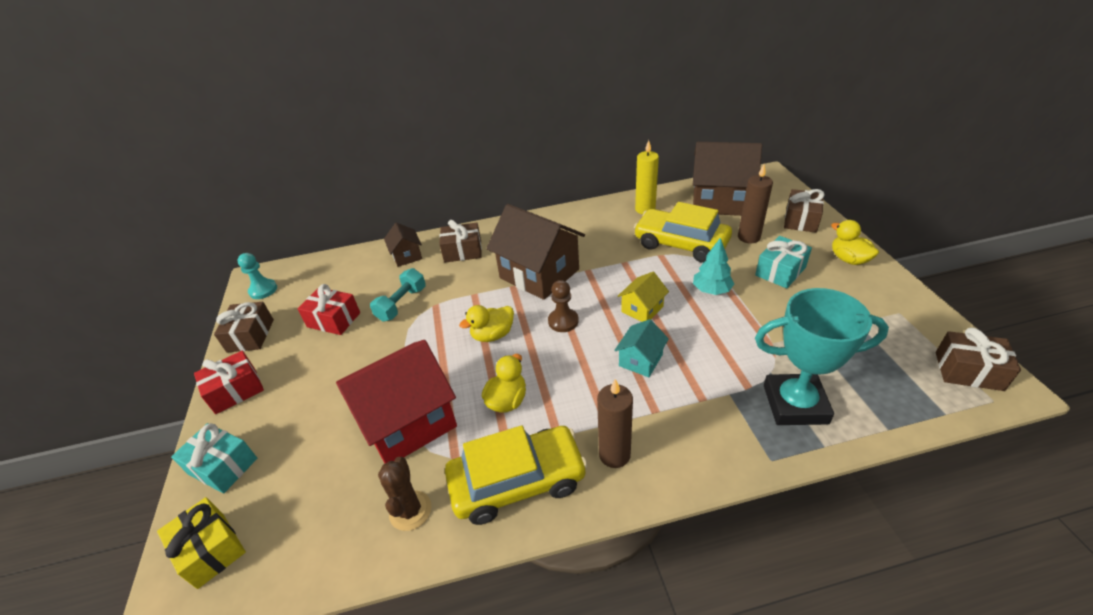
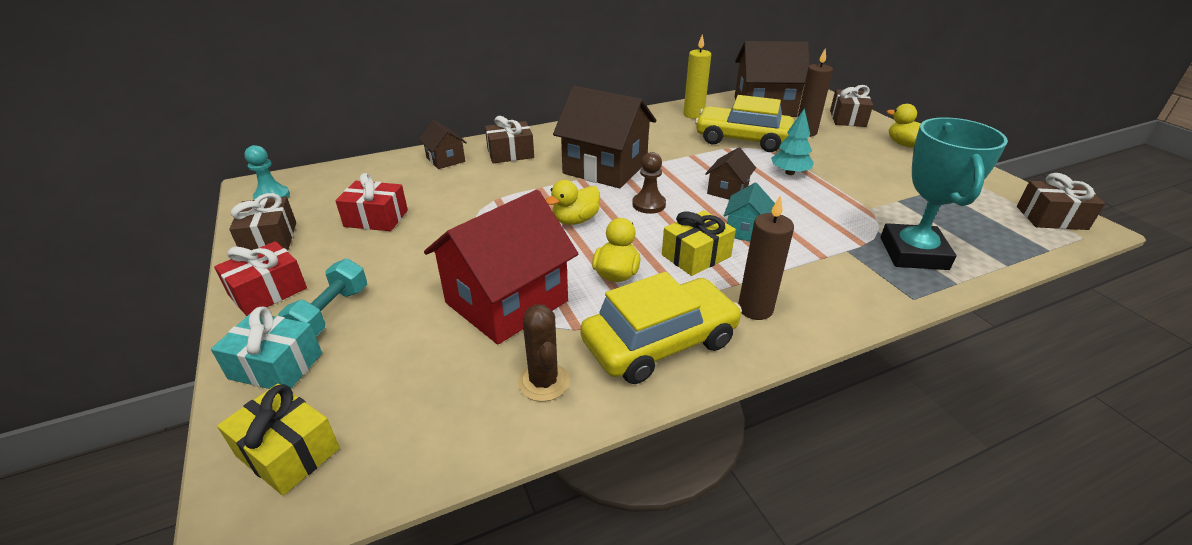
camera: 15 degrees left, 5 degrees down
(402, 304) = (456, 200): turquoise dumbbell -> turquoise dumbbell (331, 313)
(584, 386) = (696, 256): none -> yellow gift
(642, 309) = (727, 190): yellow house -> brown house
(780, 271) = (848, 156): turquoise gift -> none
(795, 404) = (913, 253): turquoise trophy -> turquoise trophy turned 75 degrees counterclockwise

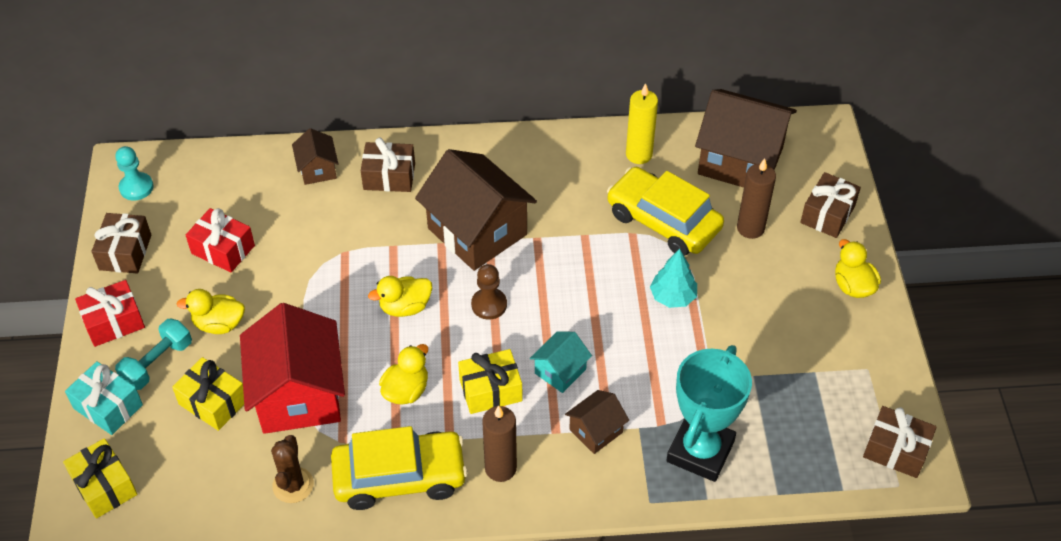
camera: 20 degrees right, 15 degrees up
(392, 268) = (219, 324): none -> yellow duck
(410, 331) = (213, 402): none -> yellow gift
(506, 302) = (299, 394): red house -> red house turned 75 degrees counterclockwise
(727, 190) = (583, 307): brown house -> brown house (596, 431)

